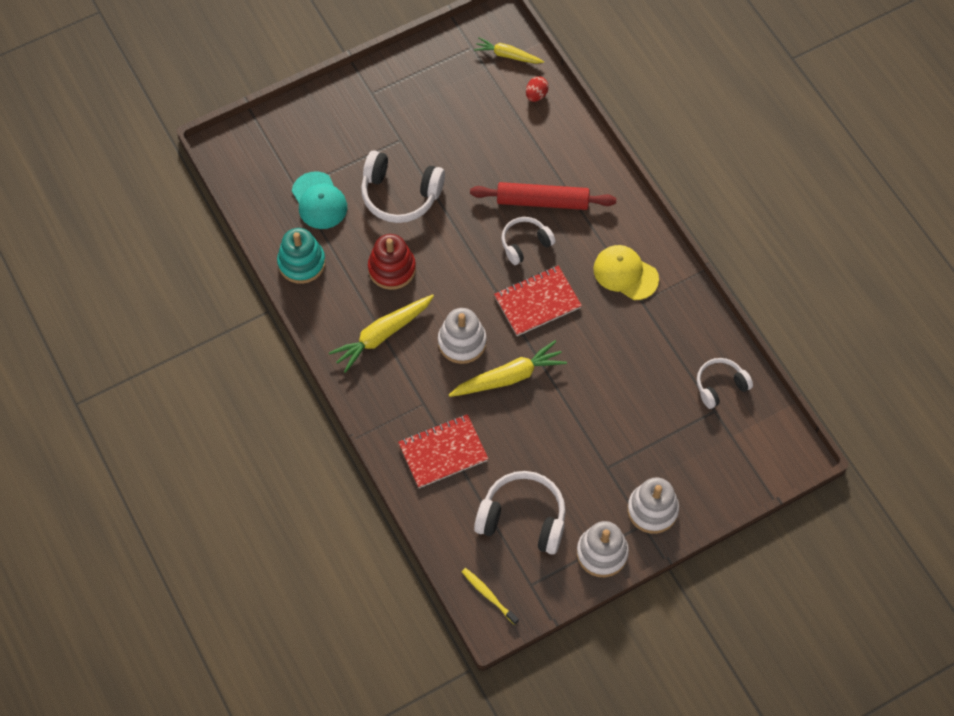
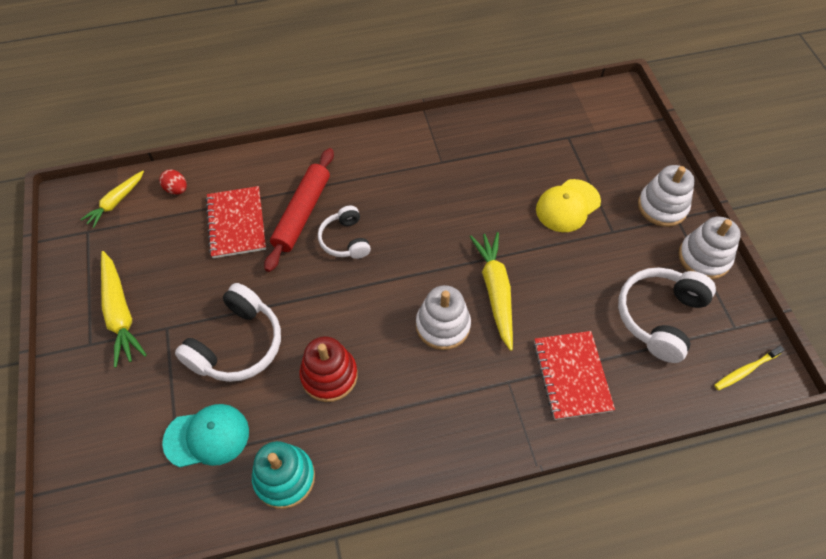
camera: 75 degrees left, 5 degrees down
(382, 335) = (411, 406): yellow carrot -> yellow carrot (120, 313)
(537, 302) = (416, 245): red notebook -> red notebook (236, 223)
(625, 273) = (408, 167): yellow cap -> yellow cap (567, 206)
(720, 386) = (544, 127): white headphones -> none

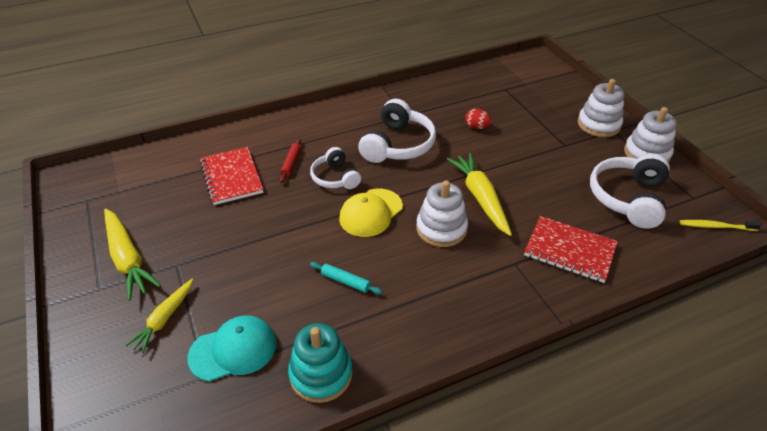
camera: 10 degrees left, 15 degrees down
(116, 202) = (113, 175): yellow carrot -> yellow carrot (164, 319)
(176, 189) = (170, 159): red egg -> red egg (476, 127)
(237, 345) = (250, 269): white headphones -> white headphones (398, 145)
(302, 213) = (291, 163): red rolling pin -> red rolling pin, size x0.48
(329, 375) = (345, 281): red stacking toy -> turquoise rolling pin
(567, 206) = (521, 132): yellow cap -> yellow cap (371, 213)
(572, 376) = (569, 251): red notebook -> red notebook turned 45 degrees counterclockwise
(746, 370) = (716, 226): yellow toothbrush -> yellow toothbrush turned 45 degrees clockwise

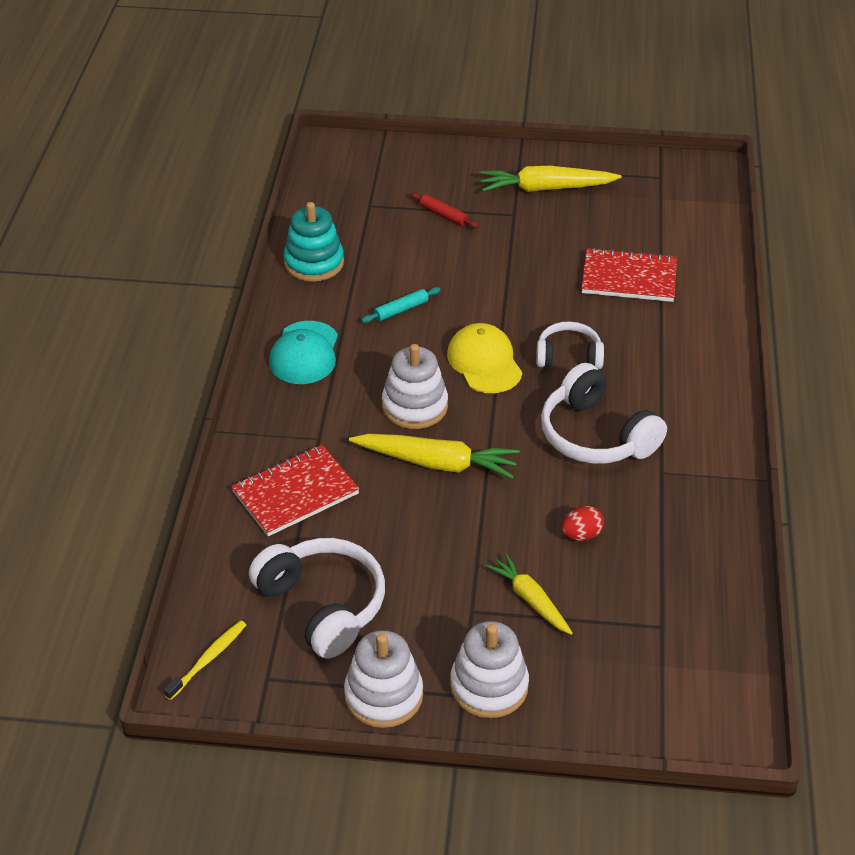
camera: 120 degrees right, 0 degrees up
(164, 319) = (450, 196): yellow carrot -> yellow carrot (530, 599)
(233, 350) = (382, 224): turquoise cap -> turquoise cap (304, 353)
(291, 163) = (623, 330): red rolling pin -> red rolling pin (443, 215)

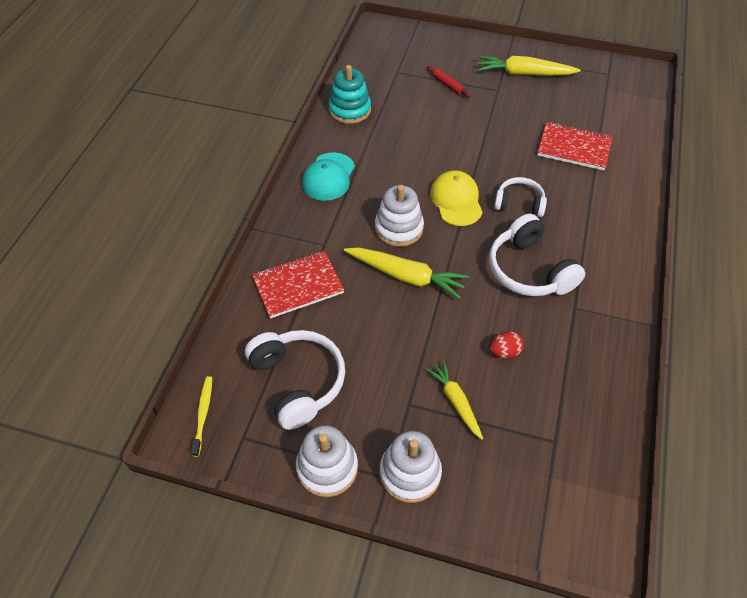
camera: 10 degrees right, 10 degrees up
(208, 660) = (203, 414): yellow toothbrush -> yellow toothbrush turned 45 degrees counterclockwise
(401, 310) = (404, 152): turquoise rolling pin -> none

